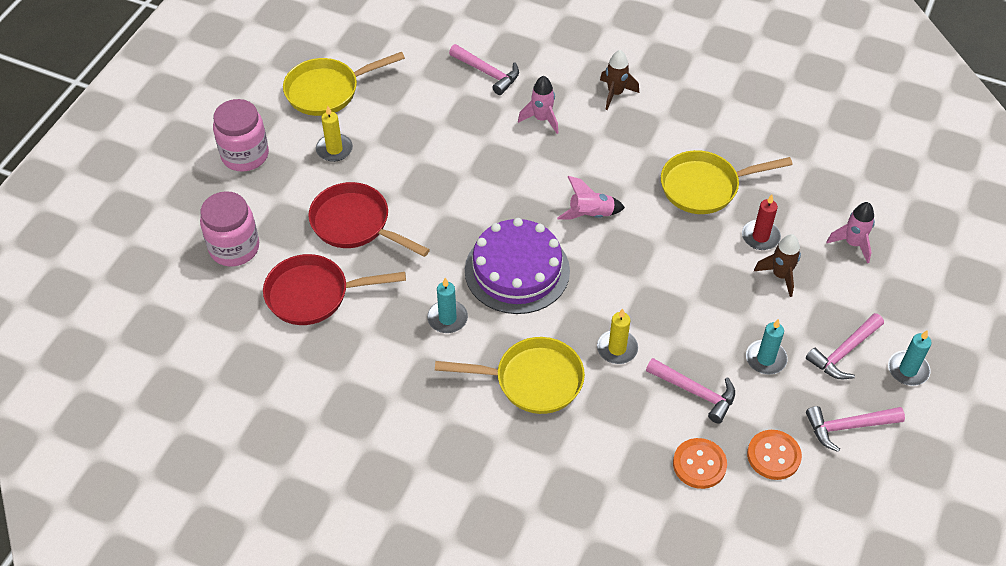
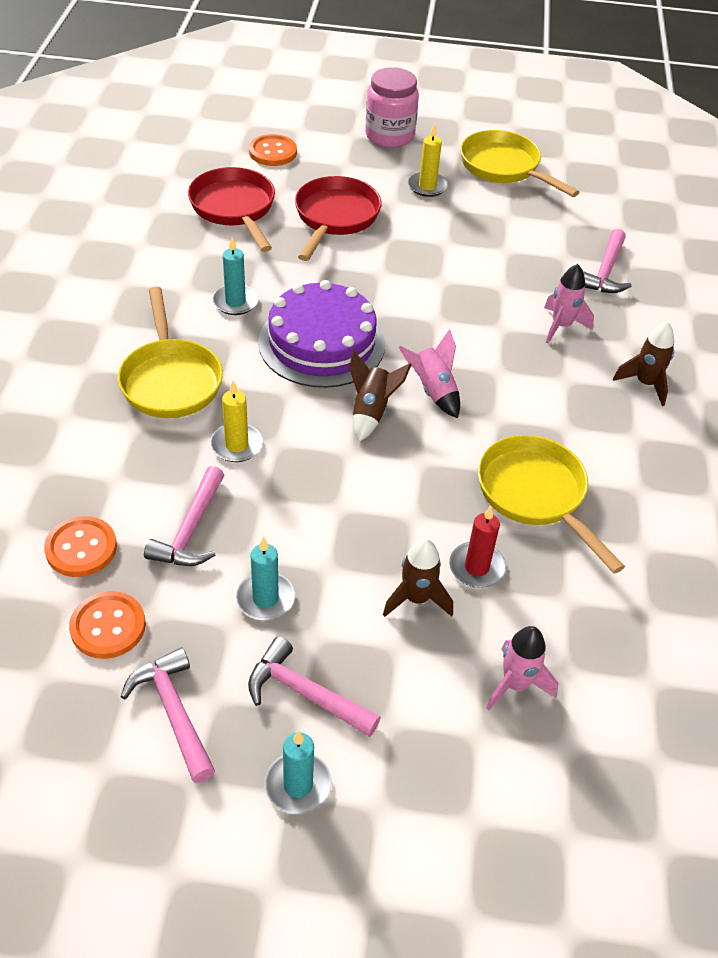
camera: 70 degrees right, 5 degrees down
(234, 248) = (273, 152): pink jar -> orange button
(602, 257) = (371, 412): none -> brown rocket

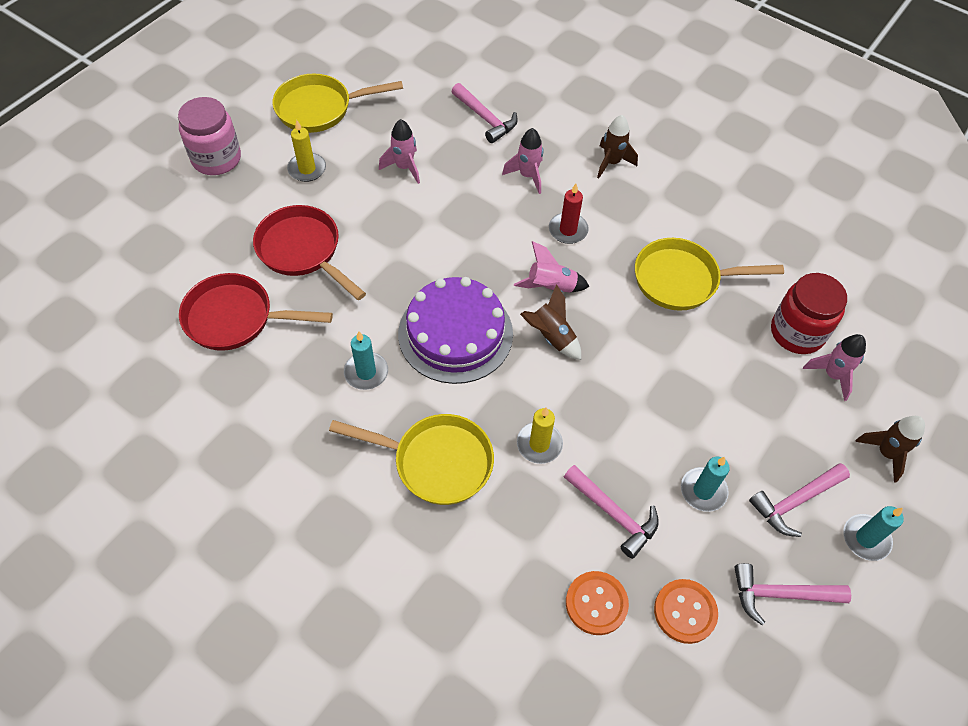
camera: 60 degrees left, 10 degrees up
(273, 152) = (173, 253): orange button -> none
(416, 598) = (742, 396): brown rocket -> brown rocket (886, 453)
(476, 567) = (730, 347): red candle -> red candle (568, 230)
(487, 241) = (404, 167): none -> pink rocket
(551, 628) = (797, 332): none -> red jar

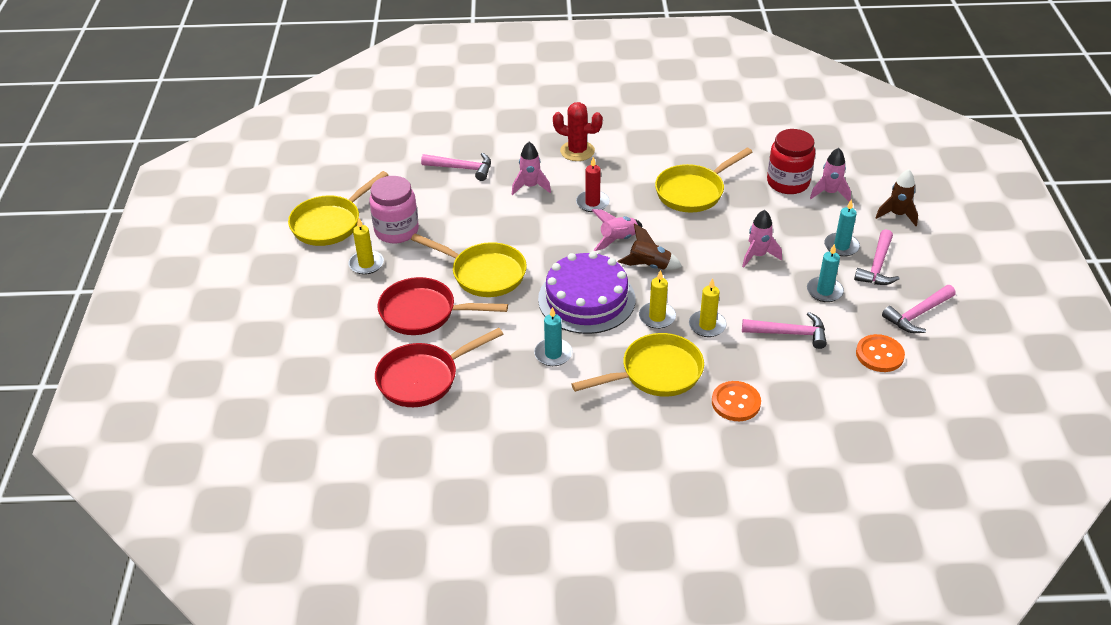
camera: 35 degrees left, 15 degrees down
(216, 159) = (286, 294): pink jar -> pink jar (396, 231)
(393, 244) = (484, 273): none -> yellow pan
(404, 167) = (438, 226): pink rocket -> pink rocket (757, 255)
(500, 400) = (657, 317): none -> yellow candle
(596, 603) = (829, 382): orange button -> orange button (736, 402)
(611, 163) = (577, 151): brown rocket -> red cactus
(866, 538) = (930, 261): turquoise candle -> turquoise candle (841, 246)

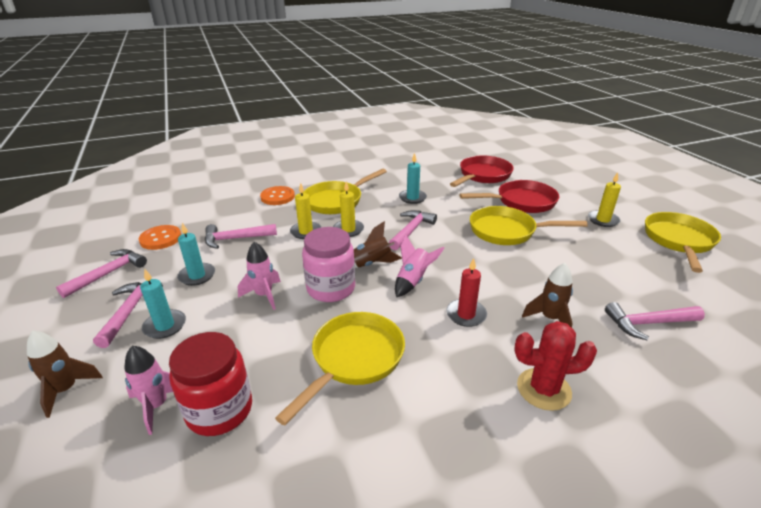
camera: 160 degrees right, 10 degrees down
(396, 231) = (617, 247): pink jar -> pink jar (331, 288)
(530, 187) = (550, 318): pink rocket -> brown rocket
(586, 299) = (411, 230): purple cake -> pink hammer

